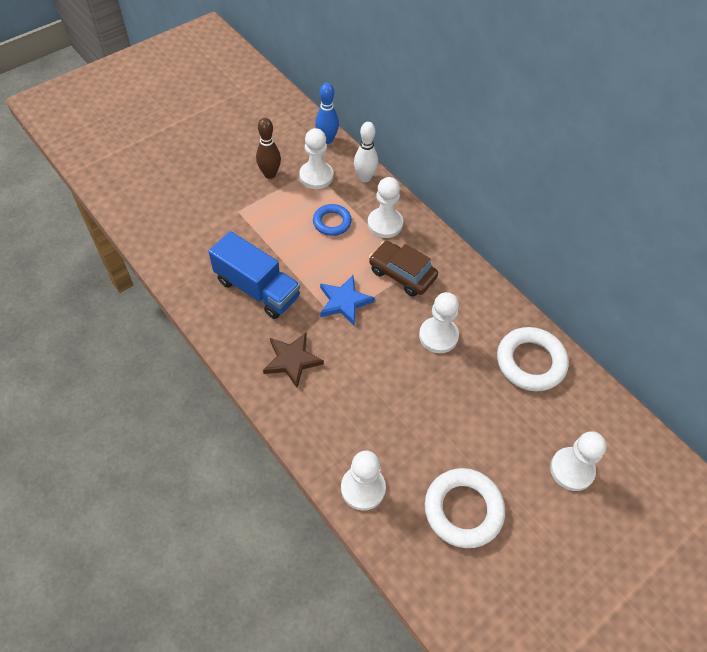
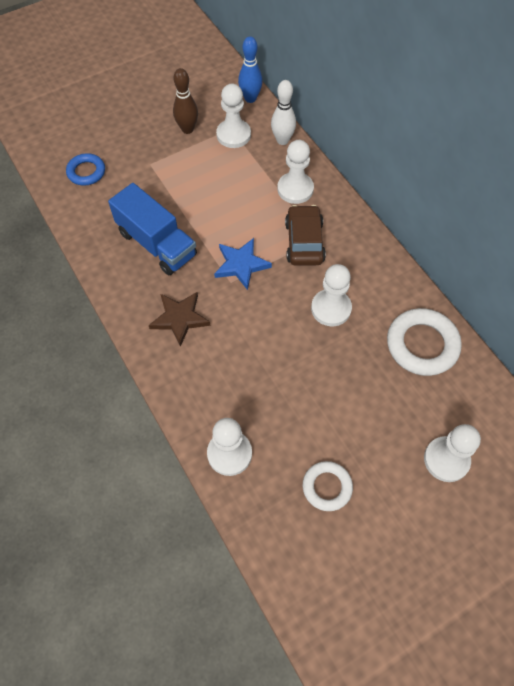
camera: 10 degrees right, 5 degrees up
(332, 222) = (242, 183): blue ring -> blue ring (86, 172)
(402, 274) = (304, 242): brown car -> brown car turned 45 degrees clockwise
(463, 510) = (327, 487): white ring -> white ring, size x0.62

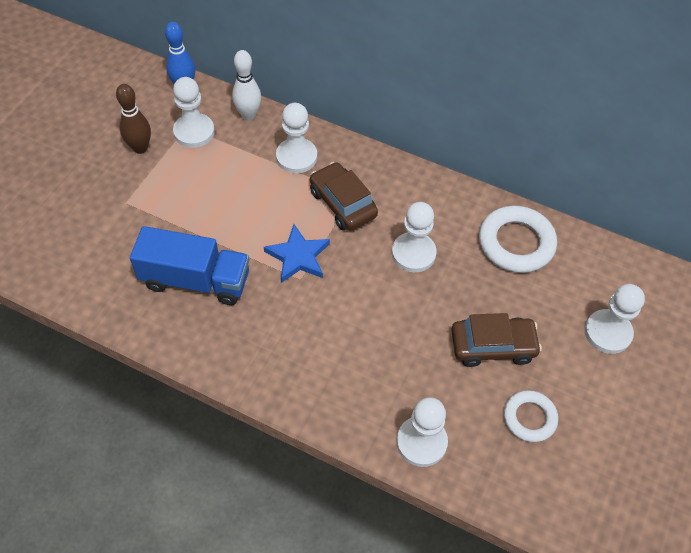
camera: 35 degrees left, 5 degrees down
(86, 172) = (59, 244): blue ring -> none
(180, 318) = (276, 341): brown star -> none
(340, 414) = (492, 346): none -> brown car

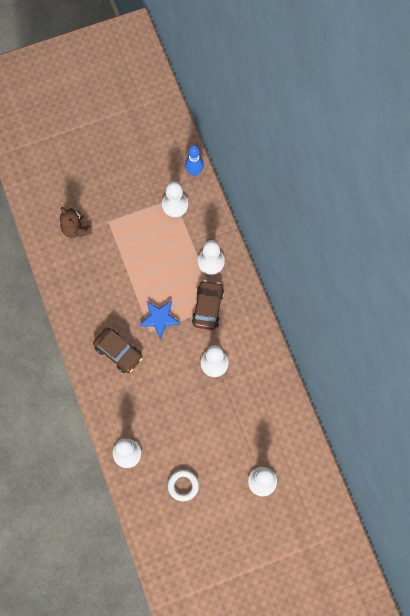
camera: 45 degrees right, 15 degrees up
(89, 239) = (76, 229): none -> brown teddy bear
(140, 148) = (141, 194): brown bowling pin -> none
(195, 280) = (103, 291): blue truck -> none
(248, 115) = (211, 216): white bowling pin -> none
(492, 346) = (202, 440): brown car -> brown car (118, 352)
(516, 243) = (269, 401): white ring -> none

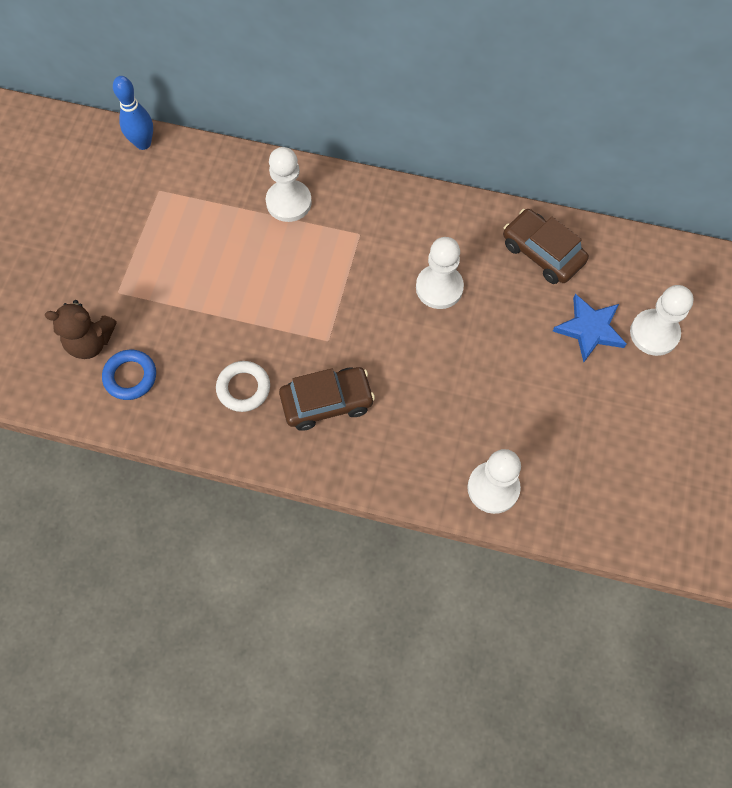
camera: 55 degrees left, 5 degrees down
(71, 259) = (130, 376): none -> blue ring
(159, 318) = (319, 316): blue star -> blue star (589, 329)
(175, 205) = (169, 194): white pawn -> none
(183, 485) = (594, 440): white ring -> white ring (243, 388)
(207, 307) = (351, 246): brown car -> brown car (542, 253)

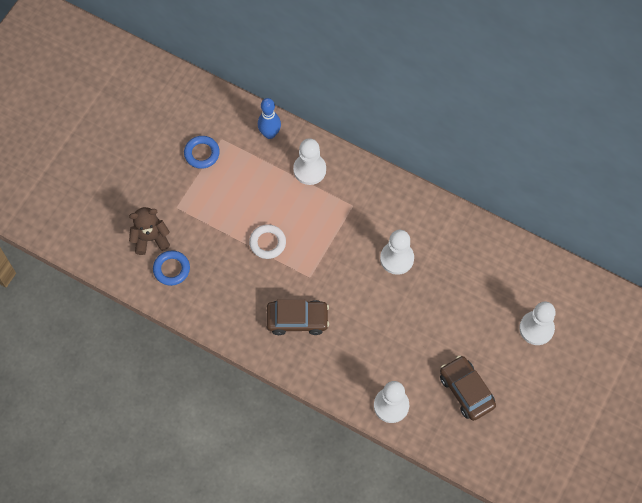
camera: 15 degrees right, 0 degrees up
(90, 342) = (150, 238): brown teddy bear -> brown teddy bear turned 150 degrees clockwise
(136, 215) = (202, 153): none -> blue ring
(143, 143) = (218, 100): blue bowling pin -> blue bowling pin (270, 134)
(243, 388) = (244, 296): white ring -> white ring (267, 243)
(542, 253) = (477, 251): brown car -> brown car (466, 391)
(589, 329) = (492, 314): blue star -> none

